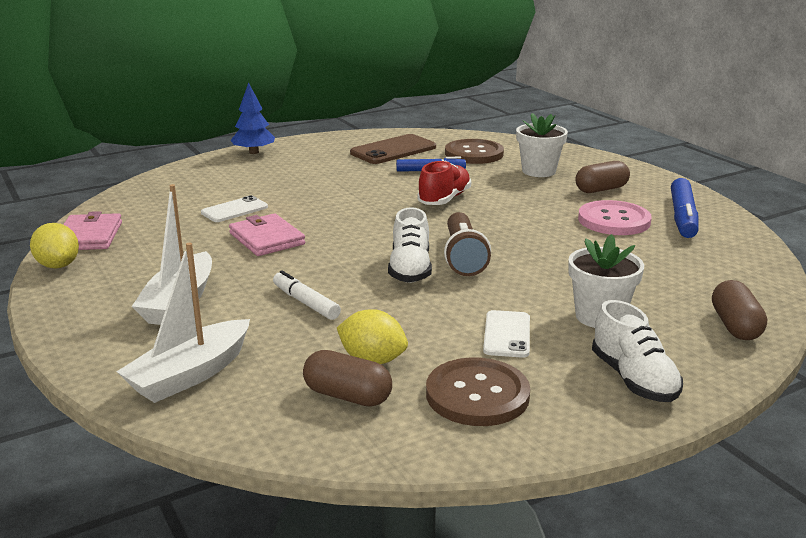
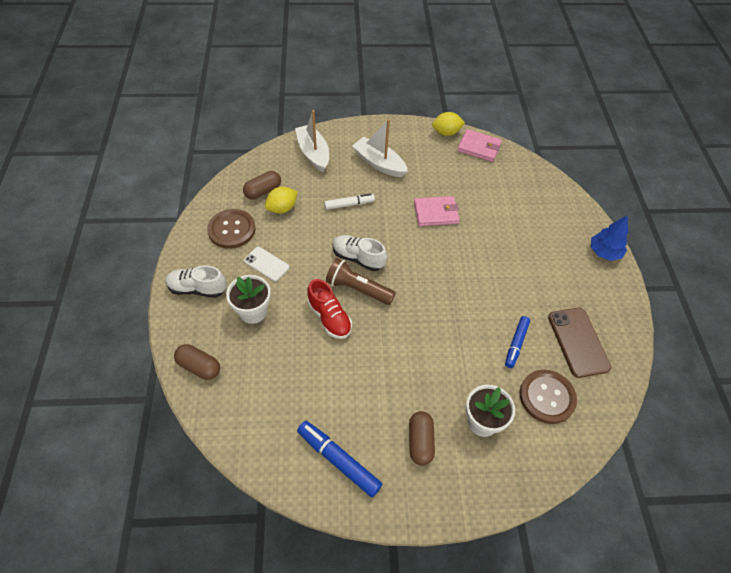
camera: 115 degrees right, 30 degrees up
(234, 210) = (488, 211): white phone -> none
(444, 199) = (452, 324): red shoe -> red shoe (329, 317)
(614, 220) = (360, 407): pink button -> none

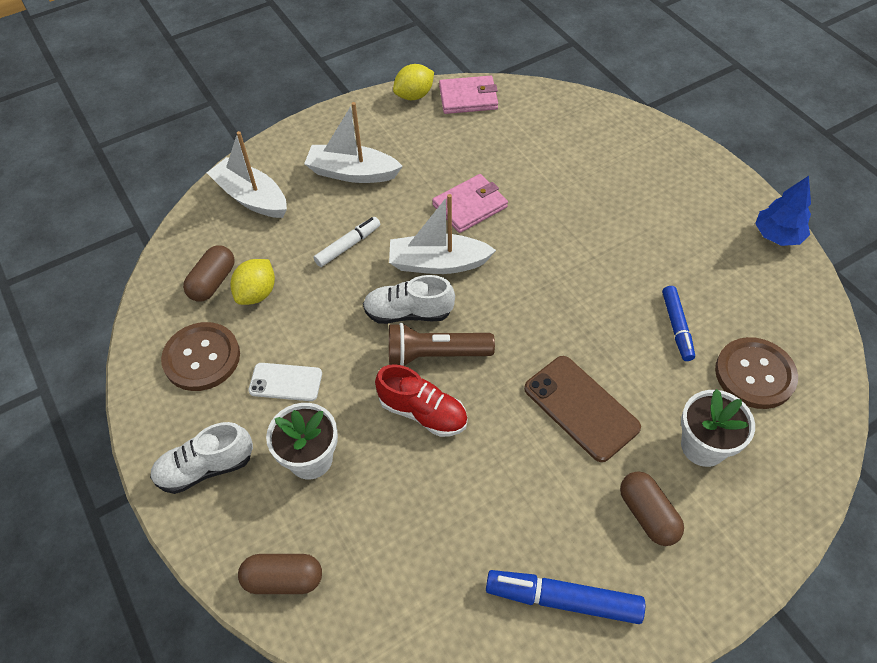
camera: 25 degrees left, 0 degrees up
(394, 238) = (438, 263): none -> white boat
(578, 342) = (743, 288): brown phone -> brown phone (581, 408)
(604, 252) = (700, 164): blue tree -> blue tree (777, 235)

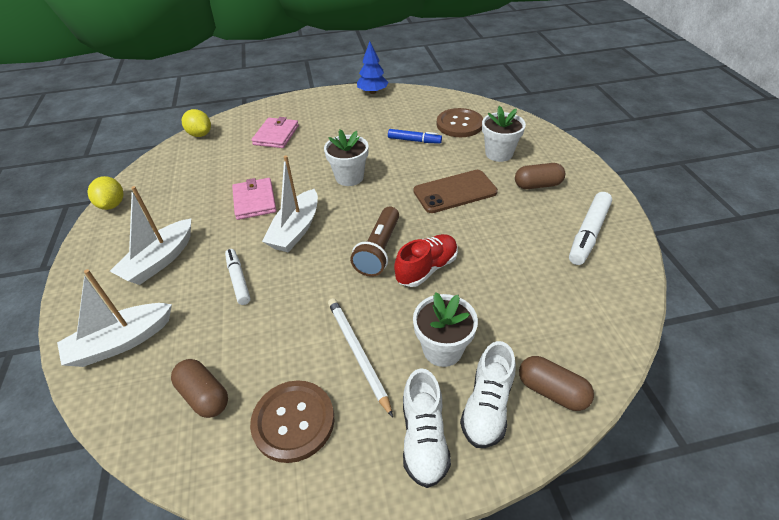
camera: 70 degrees left, 10 degrees down
(257, 293) = (244, 358): yellow lemon -> yellow lemon (200, 134)
(283, 579) = (551, 391): brown capsule -> brown capsule turned 75 degrees counterclockwise
(285, 382) = (357, 353): white phone -> white pencil
(408, 313) = (332, 257): white shoe -> white shoe (487, 406)
(468, 98) = (147, 177): pink wallet -> pink wallet (276, 135)
(555, 279) = (349, 177): none -> white flower pot
(563, 599) = (588, 233): blue marker -> white marker

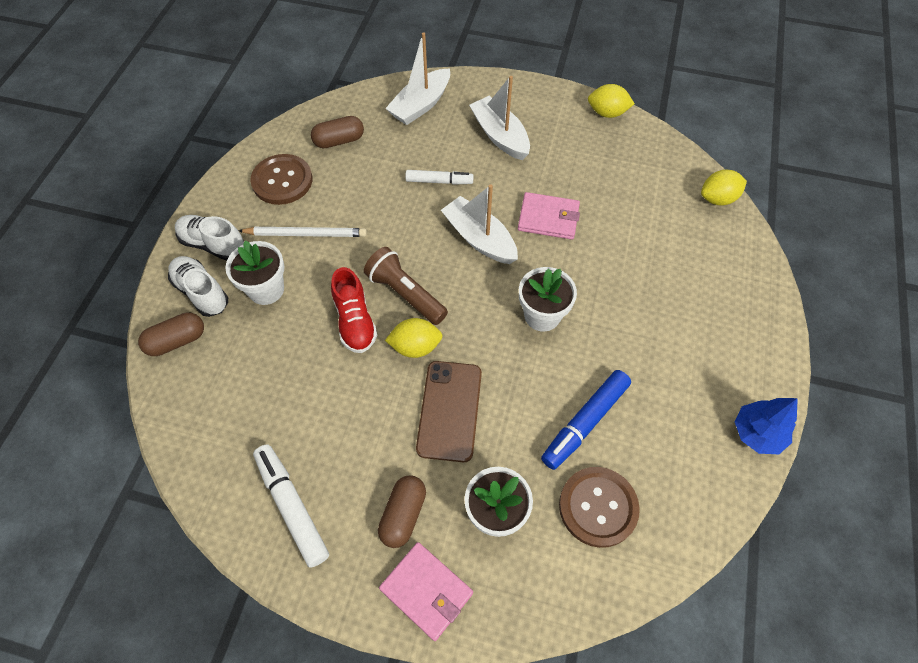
camera: 115 degrees right, 15 degrees up
(121, 342) = (421, 105): white boat -> white boat turned 135 degrees counterclockwise
(276, 135) = (678, 272): pink wallet -> pink wallet (426, 591)
(414, 141) = (584, 422): blue marker -> blue marker, size x1.50
(421, 225) = (415, 347): none -> yellow lemon

